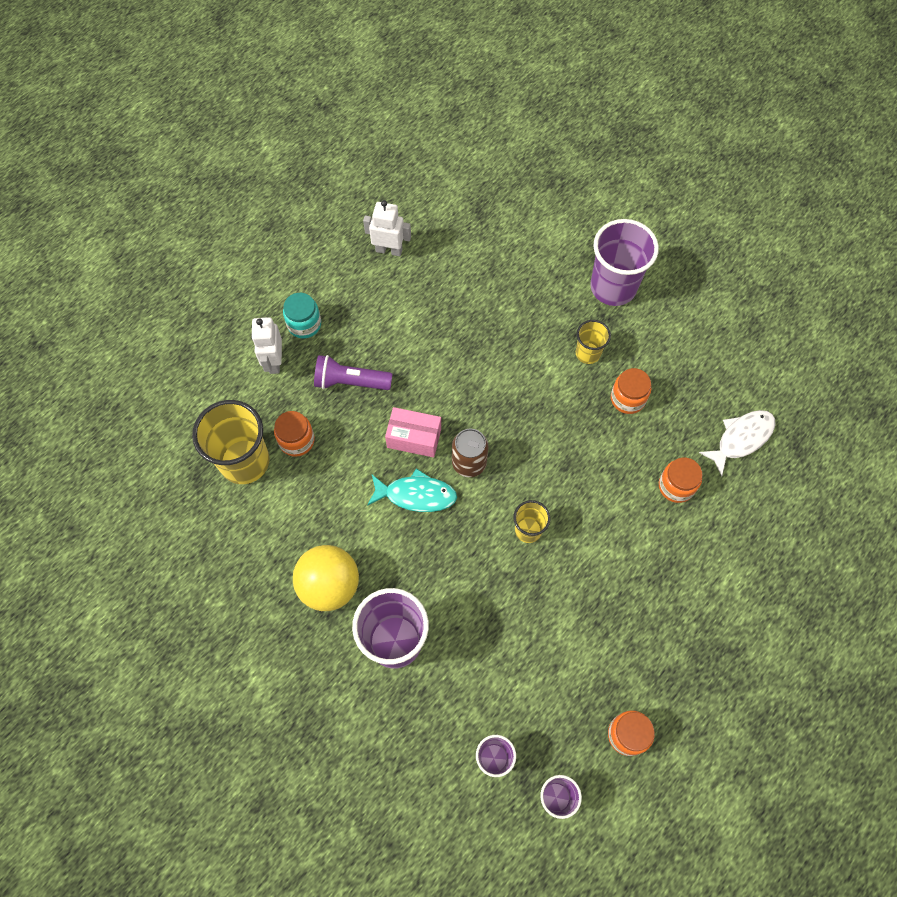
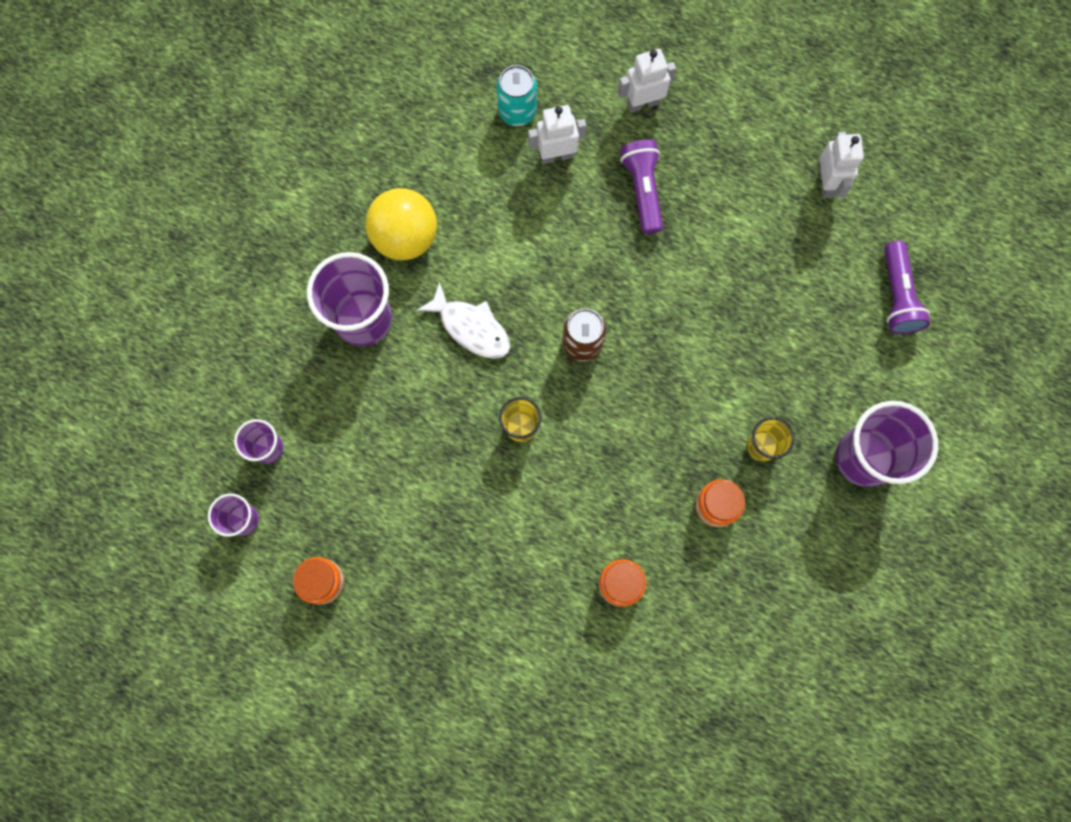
camera: 75 degrees right, 10 degrees up
(244, 461) = (517, 111): yellow cup -> turquoise can
(296, 440) = (556, 155): orange jar -> white robot
(304, 324) = (699, 120): turquoise jar -> none
(414, 438) = (595, 276): pink box -> none
(416, 495) = (528, 297): turquoise fish -> none
(493, 230) = (897, 296): none -> purple flashlight
(741, 439) = (703, 652): white fish -> white fish (471, 327)

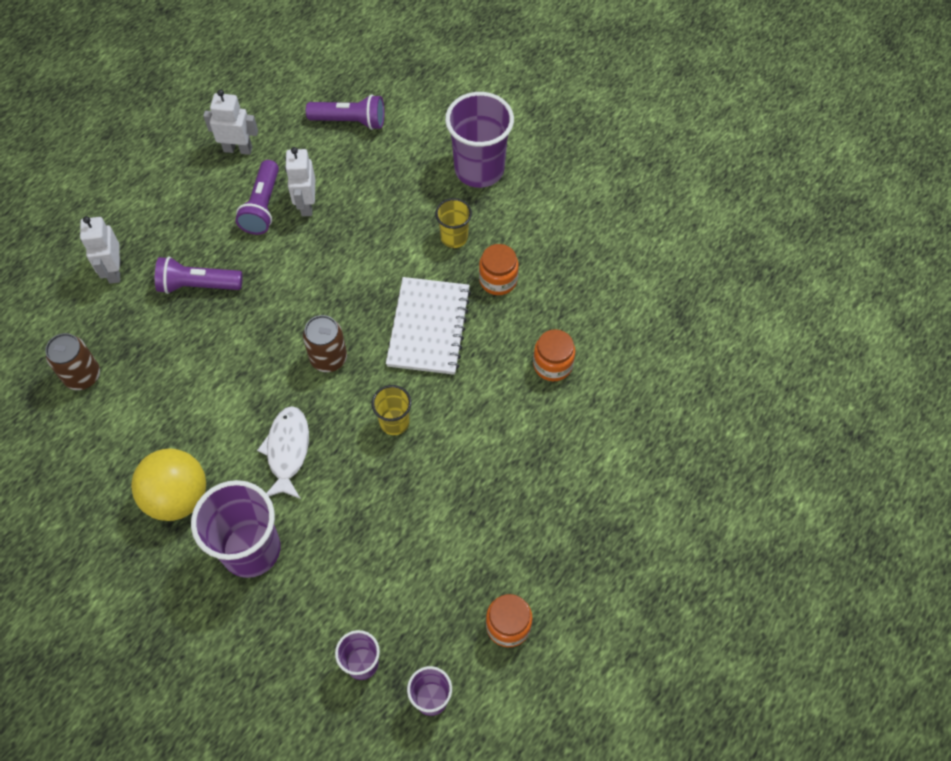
camera: 80 degrees left, 15 degrees down
(471, 327) = (287, 450): white fish -> white fish turned 45 degrees counterclockwise
(517, 111) = (82, 376): turquoise can -> brown can
(556, 155) = (140, 350): white robot -> white robot (306, 204)
(640, 440) = (428, 327): none -> white notebook
(756, 229) = (262, 206): none -> purple flashlight

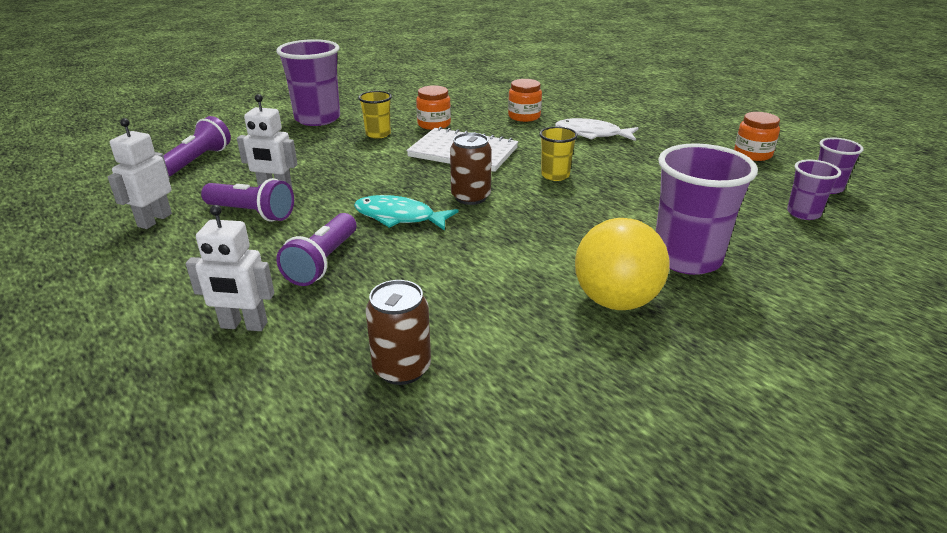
camera: 75 degrees left, 30 degrees down
(278, 313) = (399, 217): none -> turquoise fish
(287, 450) = (570, 227): white fish -> white fish (592, 134)

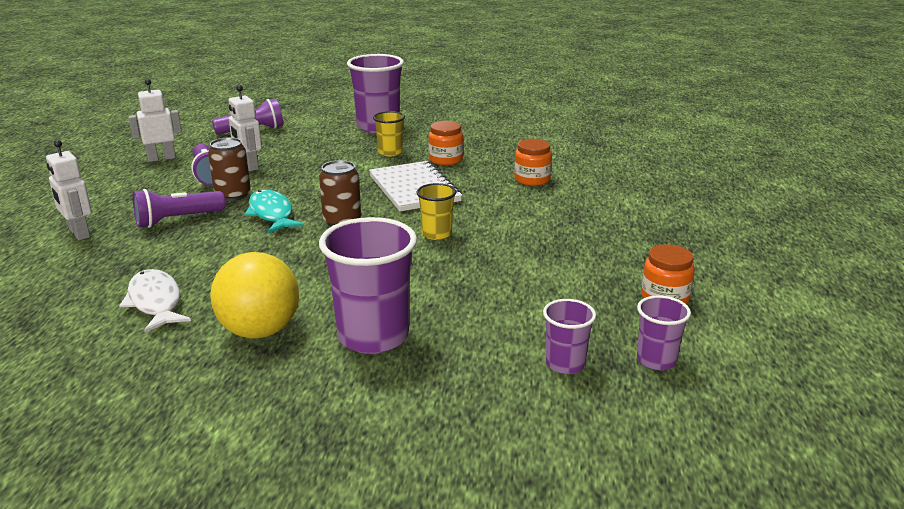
camera: 45 degrees right, 5 degrees down
(402, 368) = (84, 294): brown can -> brown can (233, 195)
(592, 134) = (552, 216): white fish -> white fish (155, 302)

